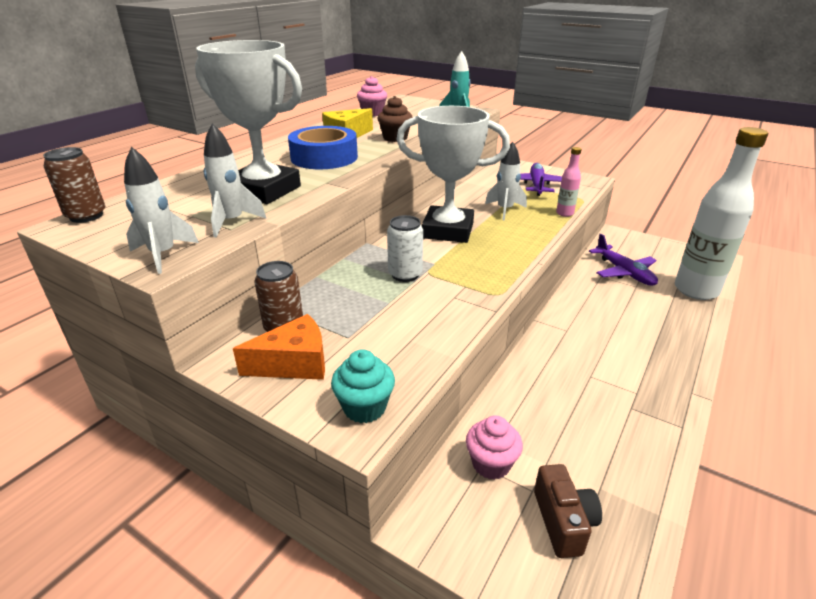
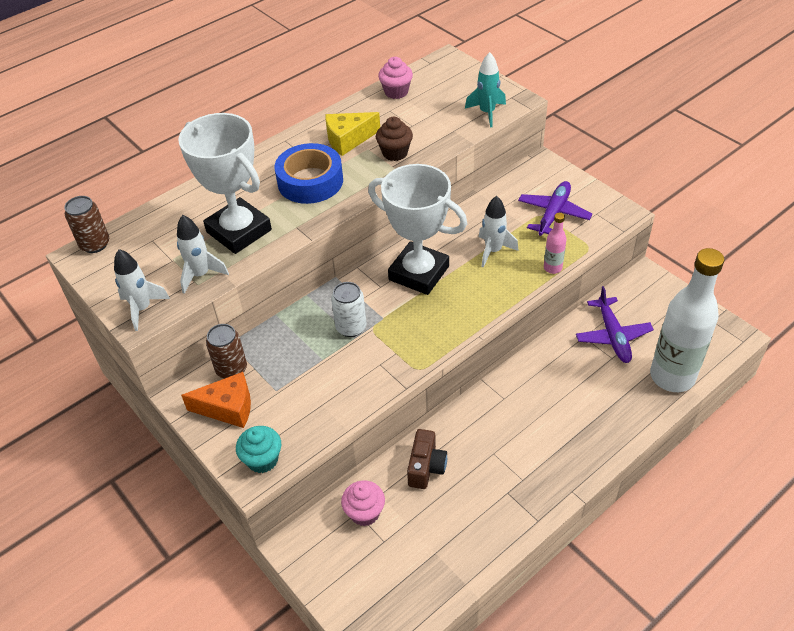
camera: 20 degrees right, 15 degrees up
(563, 522) = (392, 570): brown camera -> brown camera (426, 467)

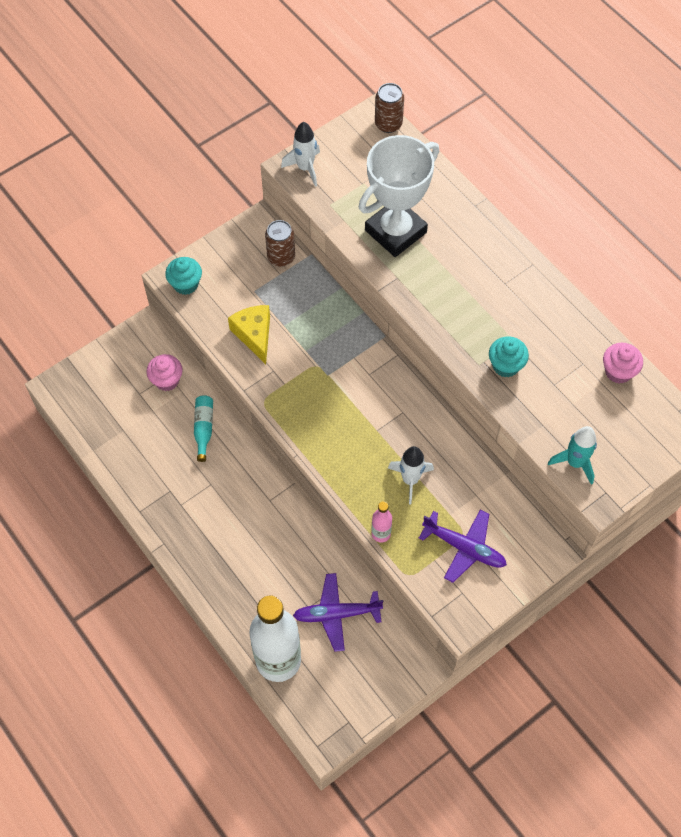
camera: 90 degrees right, 15 degrees up
(201, 275) = (341, 206): white rocket -> none
(228, 408) = (240, 257): orange cheese -> none
(310, 181) = (464, 288): blue tape -> none
(348, 140) = (530, 322): yellow cheese -> yellow cheese (254, 335)
(351, 327) = (319, 348): white can -> none
(395, 153) = (505, 365): brown cupcake -> turquoise cupcake
(419, 273) = (384, 408): white trophy -> none
(426, 467) = (203, 429): brown camera -> turquoise bottle

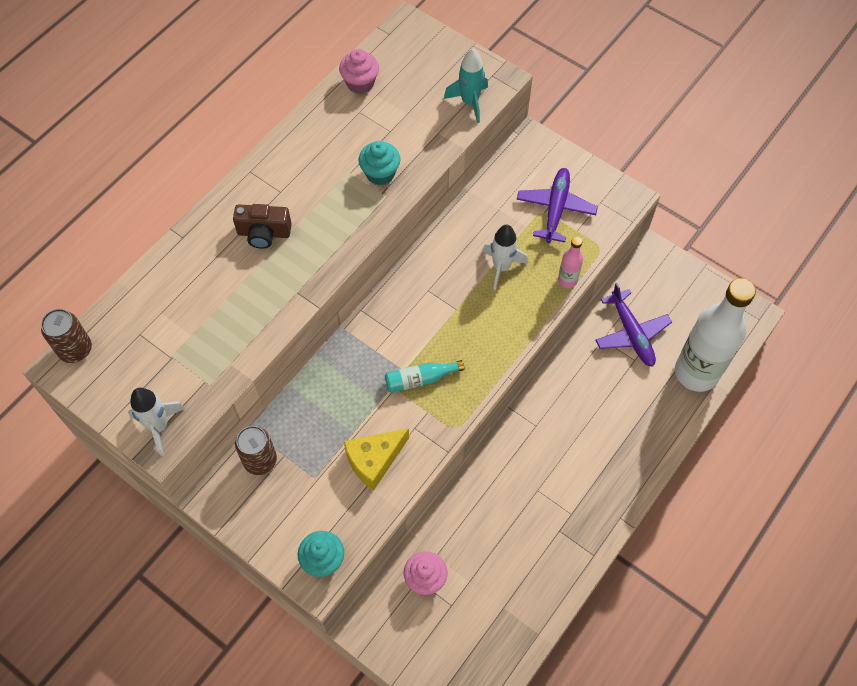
camera: 105 degrees left, 0 degrees up
(203, 429) = (474, 517): turquoise bottle -> turquoise bottle (420, 379)
(395, 231) = (234, 307): white trophy -> none
(463, 264) = (264, 233): none -> brown camera

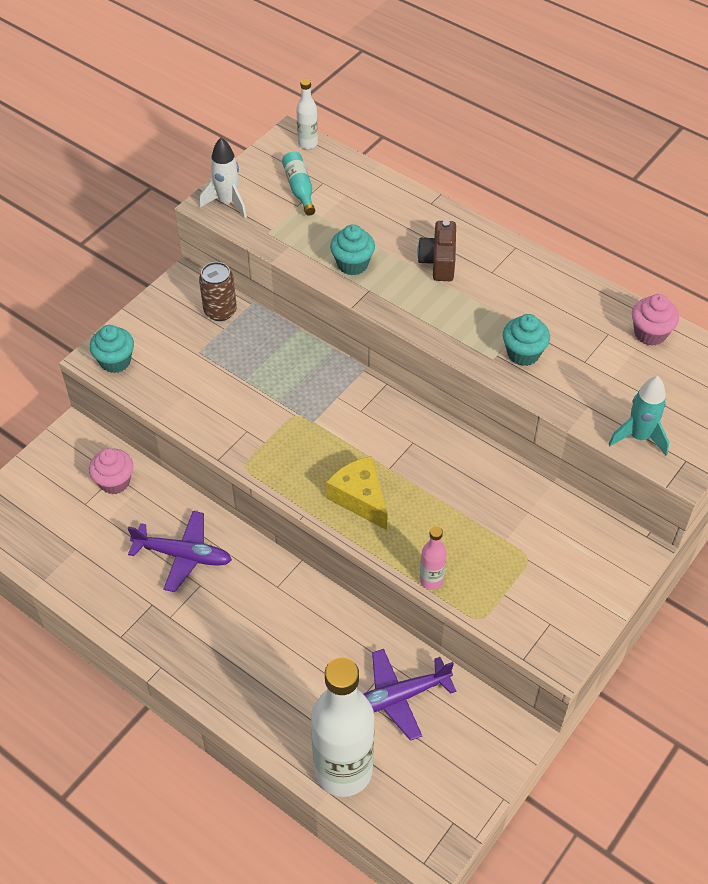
camera: 90 degrees right, 10 degrees down
(75, 349) = (307, 143): brown can -> white bottle
(261, 306) = (352, 264): none -> turquoise cupcake
(374, 460) = (213, 398): yellow cheese -> yellow cheese (360, 498)
(420, 379) = (302, 435): turquoise bottle -> turquoise bottle (299, 189)
(501, 267) = (446, 513): white rocket -> none
(555, 209) = (534, 572): purple plane -> purple plane (183, 555)

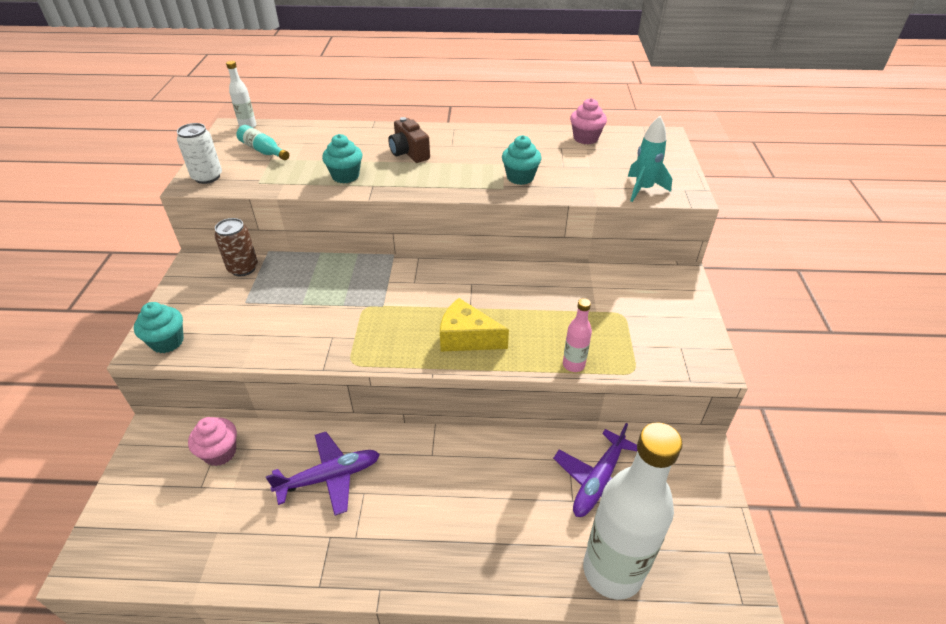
camera: 35 degrees left, 10 degrees down
(228, 202) = (207, 177): white rocket -> white can

